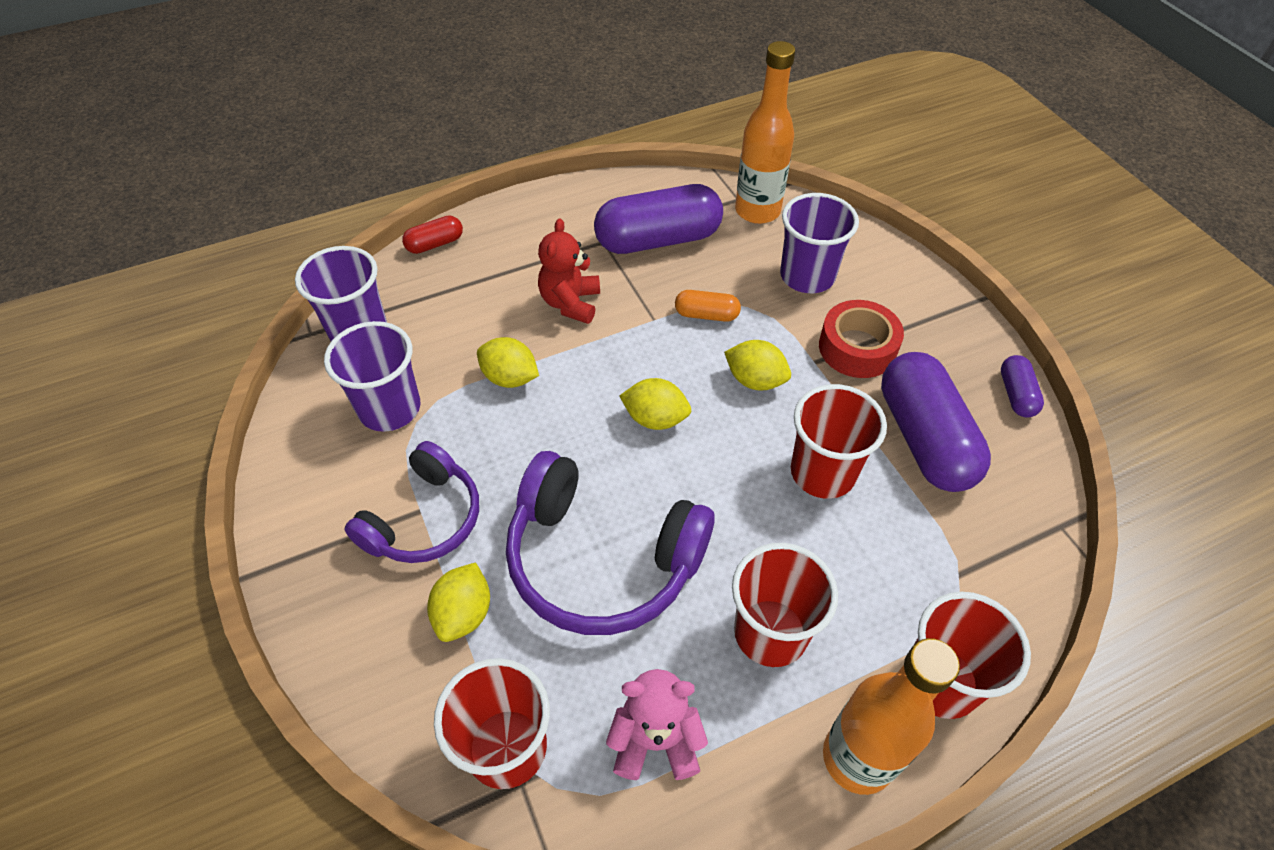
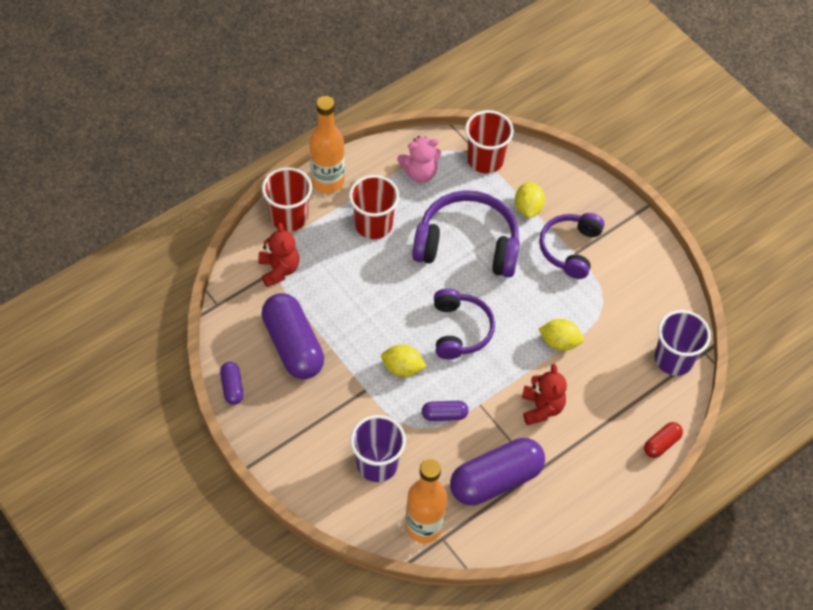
camera: 165 degrees right, 5 degrees up
(390, 408) = (623, 308): purple cup -> none
(655, 419) = (460, 330): yellow lemon -> purple headphones
(706, 315) = (444, 415): orange capsule -> purple capsule
(822, 472) = (354, 313): red cup -> none
(857, 348) = (337, 405): red tape -> none
(954, 571) = (279, 269): none -> red teddy bear

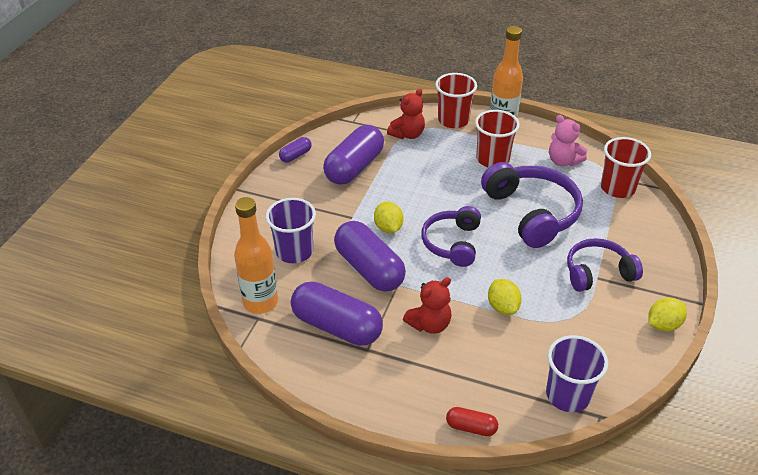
camera: 60 degrees right, 15 degrees down
(444, 415) = (369, 269): purple capsule -> purple capsule, size x2.12
(460, 330) = (452, 243): purple headphones -> purple headphones turned 135 degrees clockwise
(528, 208) = (605, 230): yellow lemon -> yellow lemon (663, 325)

